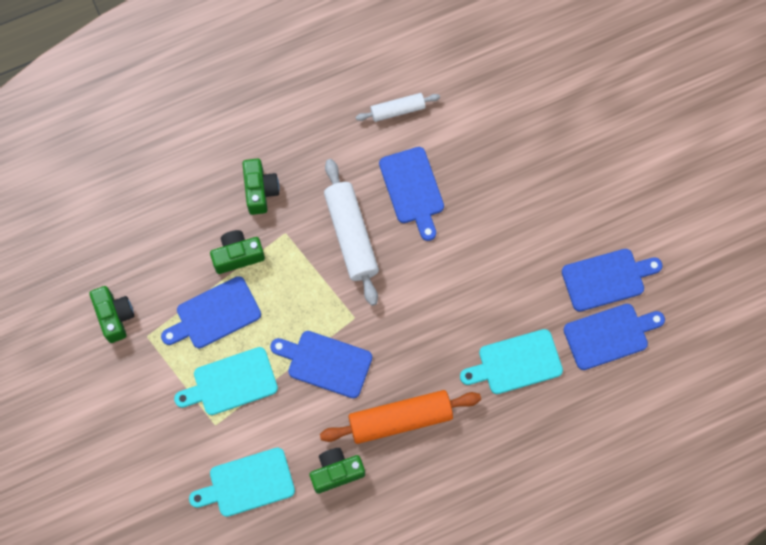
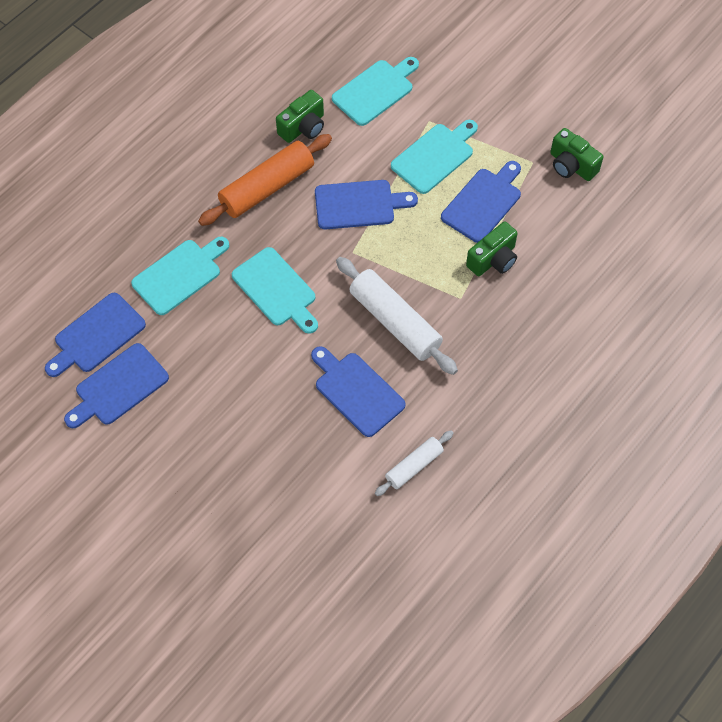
camera: 155 degrees right, 10 degrees down
(260, 191) = (508, 326): green camera -> none
(437, 310) = (276, 290): none -> turquoise cutting board

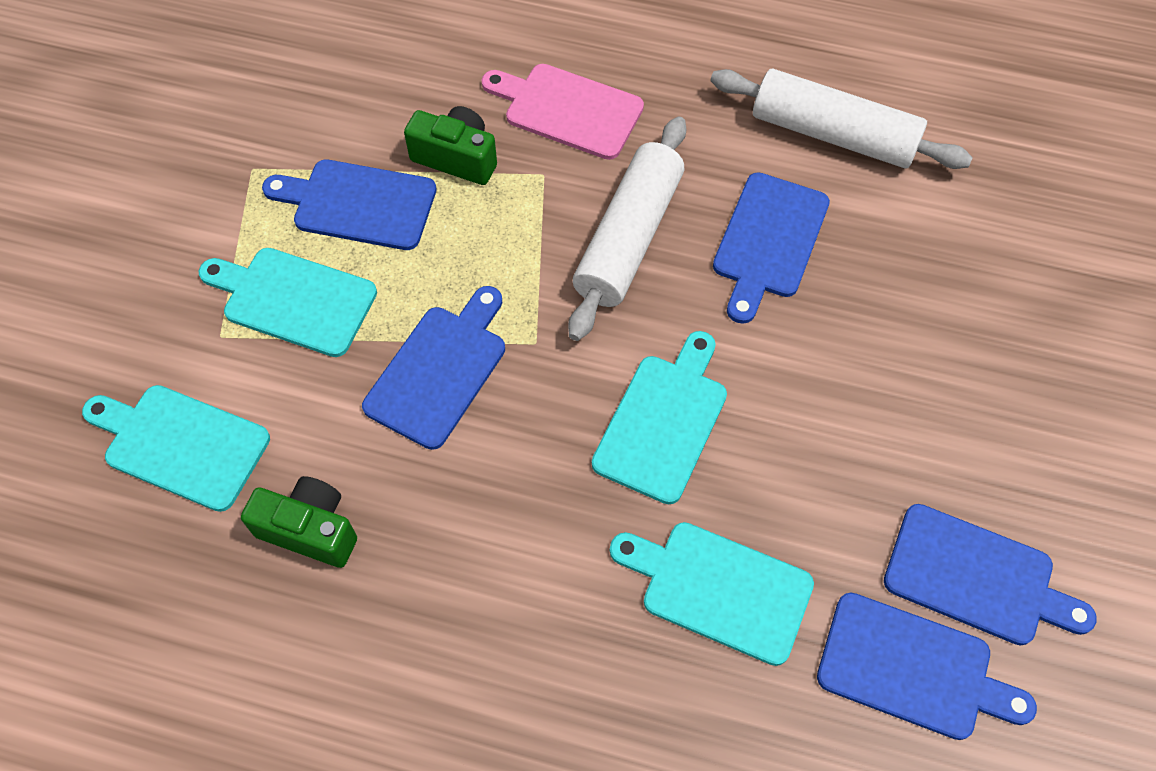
camera: 115 degrees left, 0 degrees up
(267, 187) = (469, 530): orange rolling pin -> none
(359, 205) = (440, 370): blue cutting board -> blue cutting board turned 60 degrees clockwise
(414, 466) = (833, 134): white rolling pin -> white rolling pin, size x1.76
(502, 329) = (568, 109): none -> pink cutting board
(571, 165) = (239, 119): green camera -> none

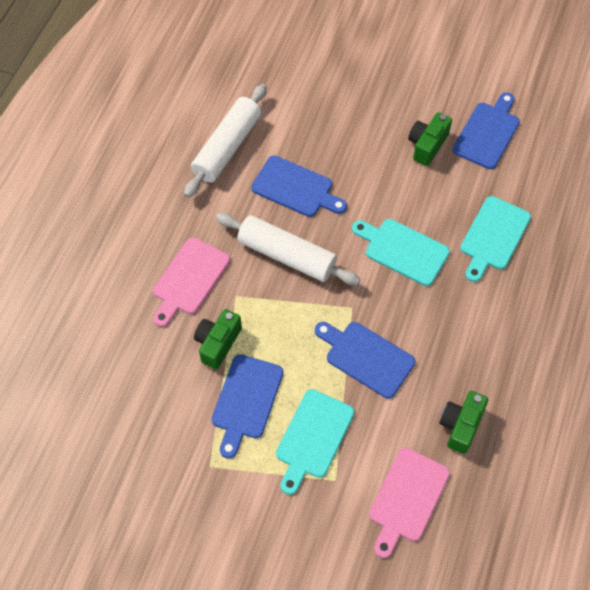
camera: 85 degrees left, 0 degrees up
(181, 444) = (407, 498): turquoise cutting board -> pink cutting board
(912, 669) = (530, 165): blue cutting board -> none
(915, 458) = (427, 145): none -> green camera

